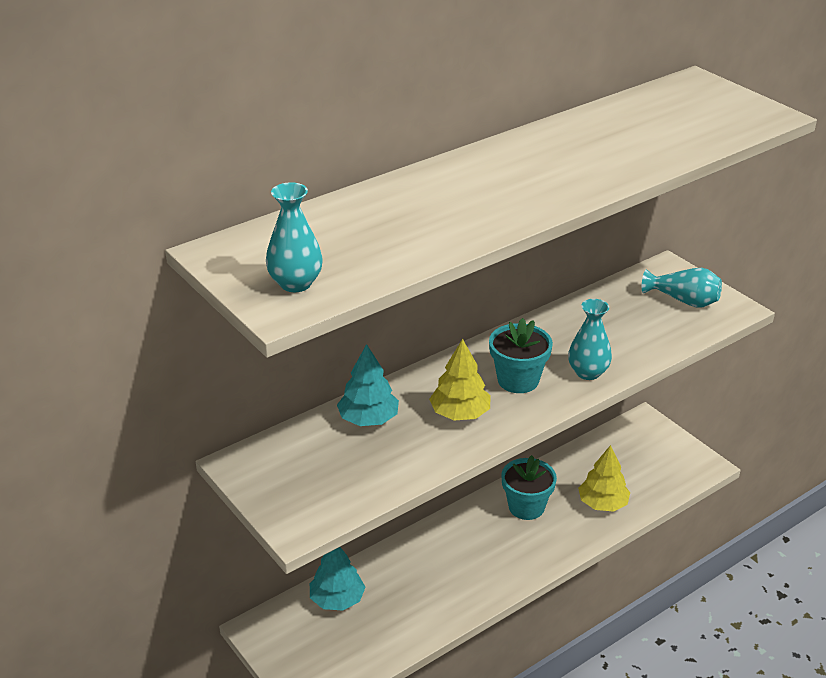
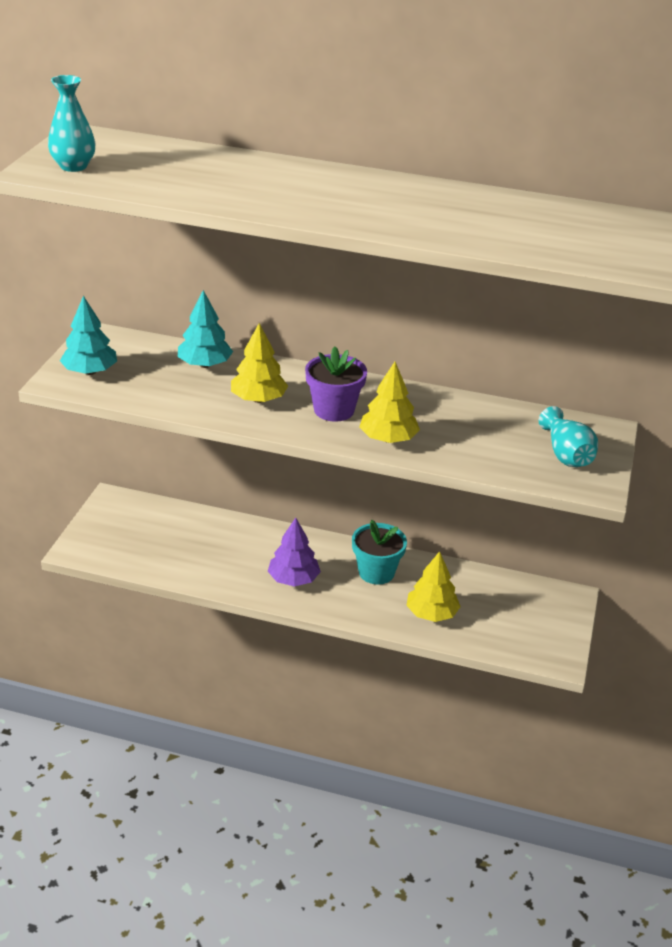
camera: 50 degrees right, 0 degrees up
(337, 599) = (175, 521): turquoise tree -> turquoise tree (90, 371)
(491, 561) = (293, 579): none -> purple tree
(518, 380) = (334, 410): turquoise flower pot -> purple flower pot
(588, 372) = (388, 439): turquoise vase -> yellow tree

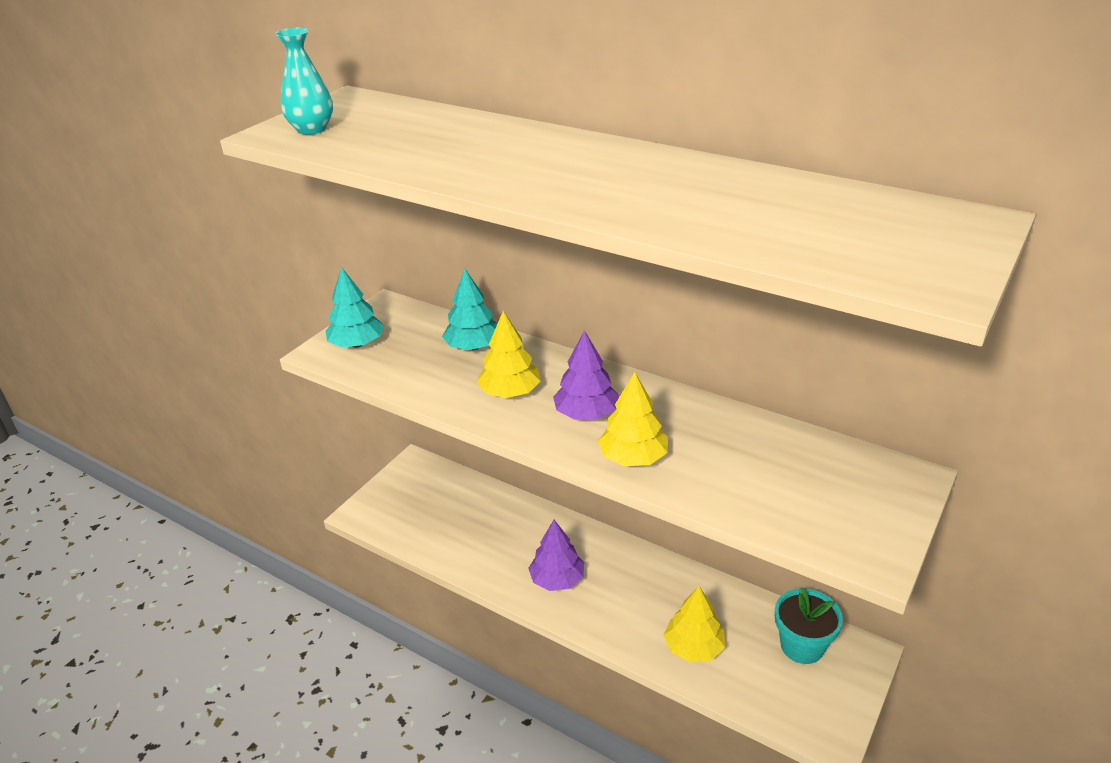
camera: 20 degrees right, 0 degrees up
(334, 410) = (586, 414): purple flower pot -> purple tree
(376, 572) = (648, 584): turquoise flower pot -> turquoise flower pot (802, 646)
(566, 454) = (847, 505): turquoise vase -> none

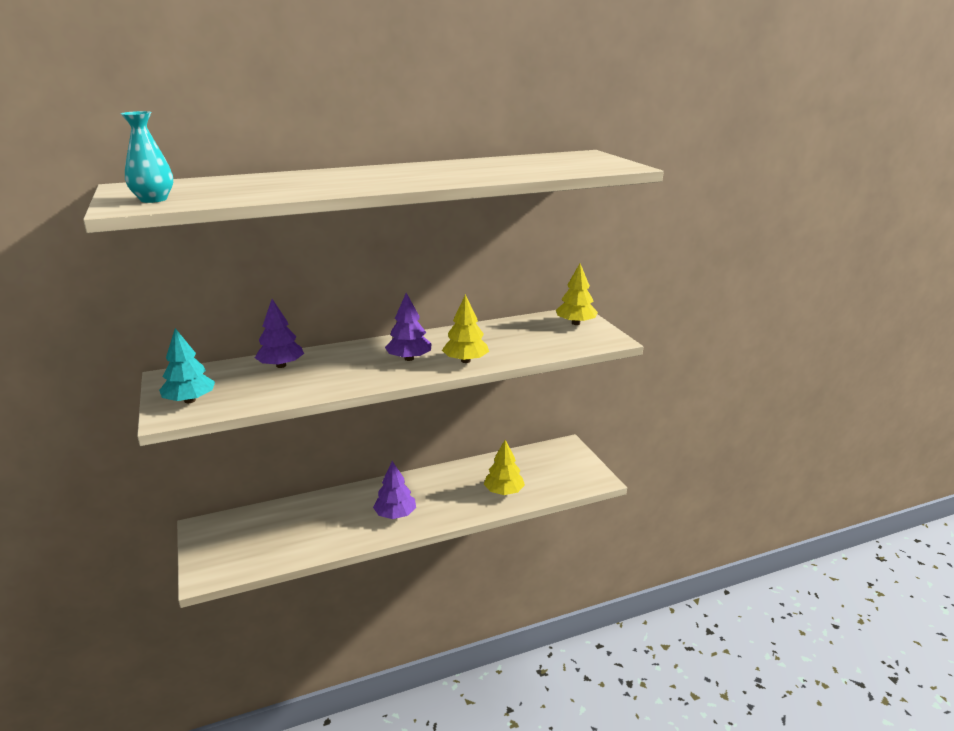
camera: 55 degrees left, 10 degrees down
(473, 346) = (281, 365): turquoise tree -> purple tree
(510, 392) = (349, 371): yellow tree -> yellow tree (575, 323)
(802, 646) = (543, 459): turquoise flower pot -> none

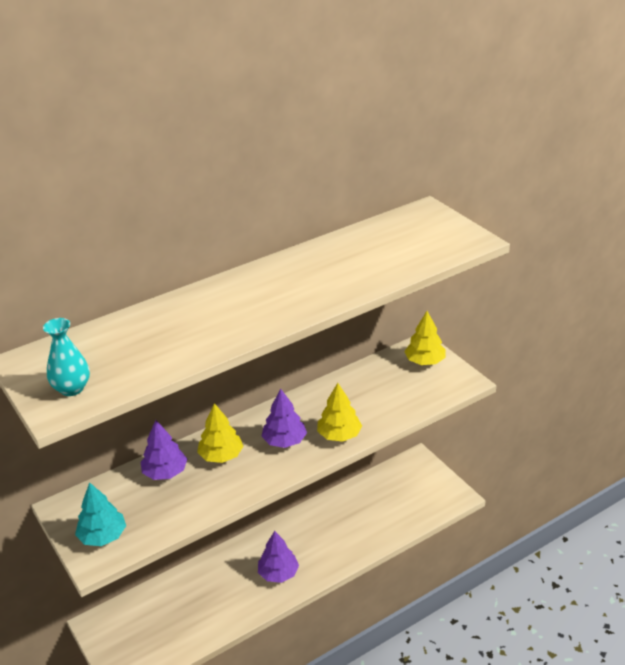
camera: 10 degrees left, 10 degrees up
(504, 491) = (372, 527): yellow tree -> yellow tree (221, 456)

